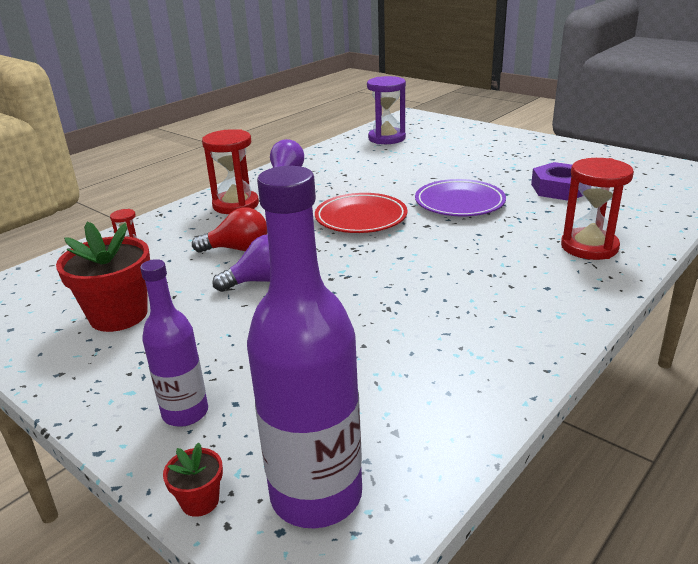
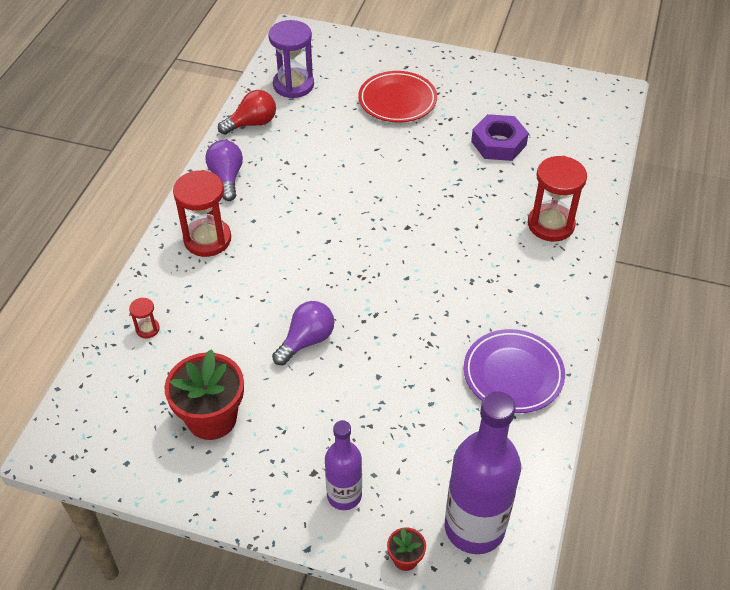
camera: 25 degrees left, 20 degrees up
(237, 249) = (256, 305): red light bulb -> red light bulb (252, 123)
(361, 218) = (343, 231): red plate -> red plate (397, 101)
(459, 203) = (420, 186): purple plate -> purple plate (513, 374)

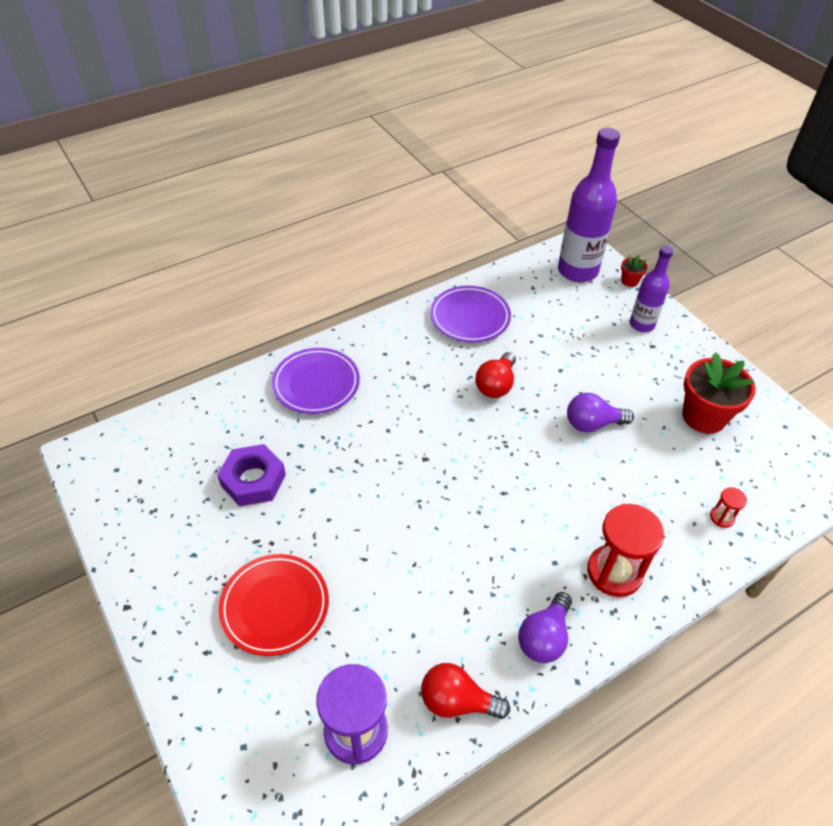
camera: 140 degrees left, 0 degrees up
(418, 320) = (496, 385): none -> red light bulb
(551, 225) = (316, 384): red hourglass -> purple plate

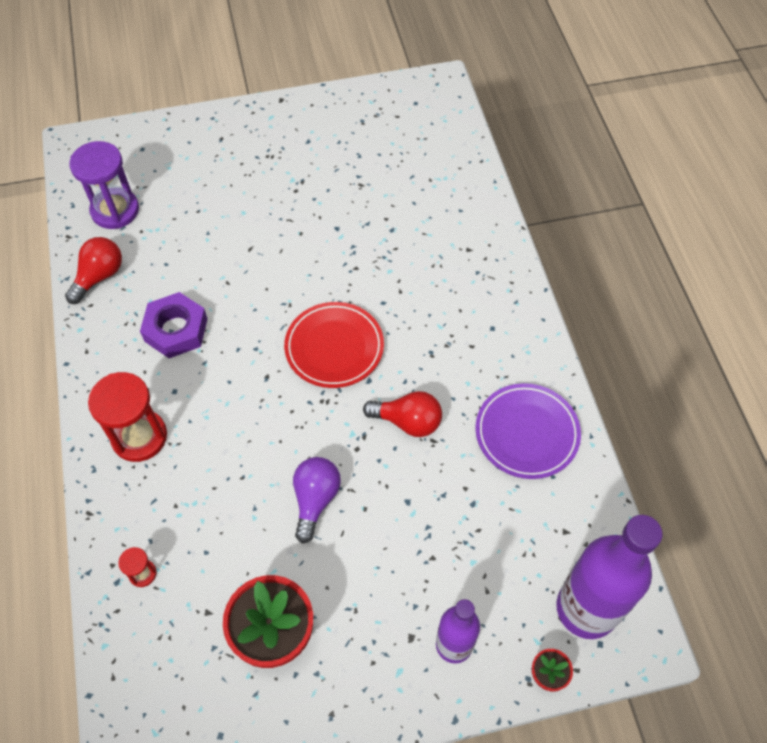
camera: 110 degrees right, 10 degrees up
(253, 480) = (366, 189): purple nut -> purple nut (176, 330)
(275, 606) = (236, 183): red plate -> red plate (334, 347)
(316, 384) = (466, 257): purple plate -> none
(496, 385) = (408, 421): red light bulb -> red light bulb turned 150 degrees clockwise
(544, 637) = (113, 354): purple light bulb -> none

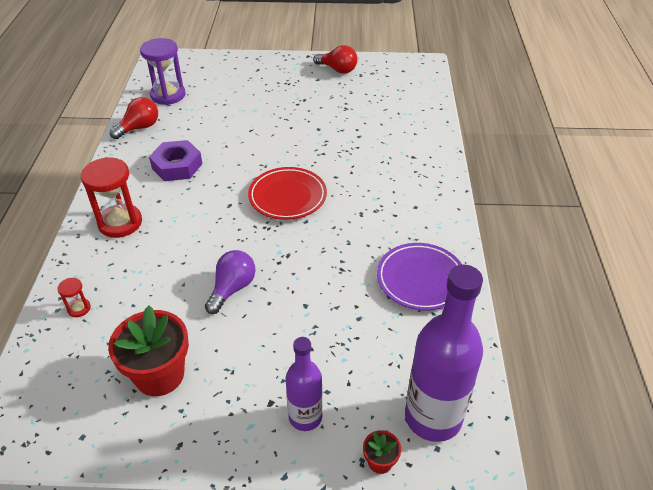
camera: 15 degrees right, 15 degrees down
(408, 421) = (326, 253): red light bulb -> red light bulb (337, 70)

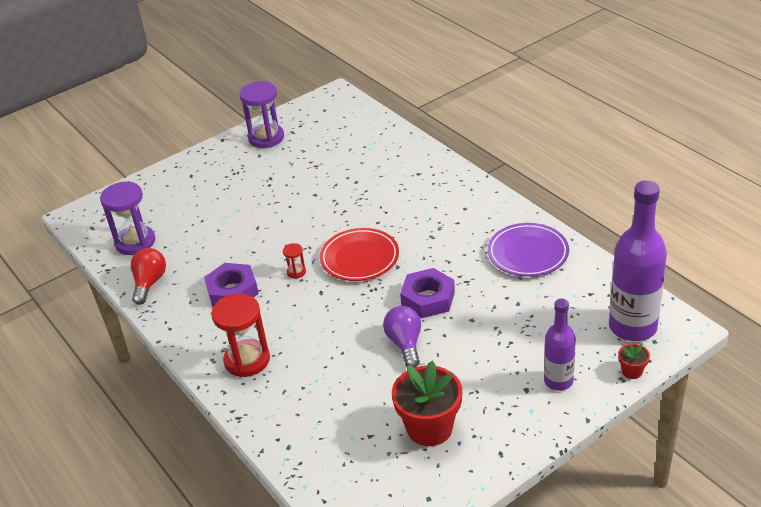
camera: 35 degrees left, 5 degrees down
(79, 308) = (305, 434): red hourglass -> red hourglass (296, 272)
(295, 263) = (428, 298): none -> purple nut
(337, 70) = (266, 138): red light bulb -> purple hourglass

